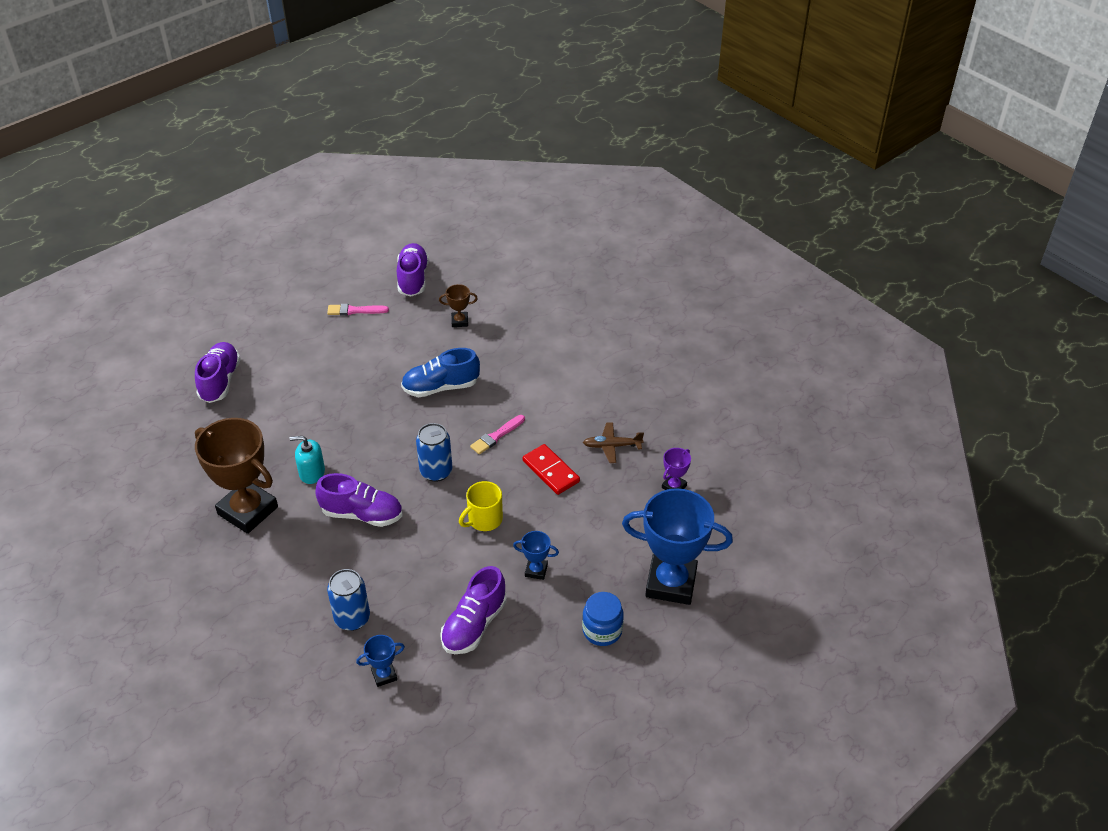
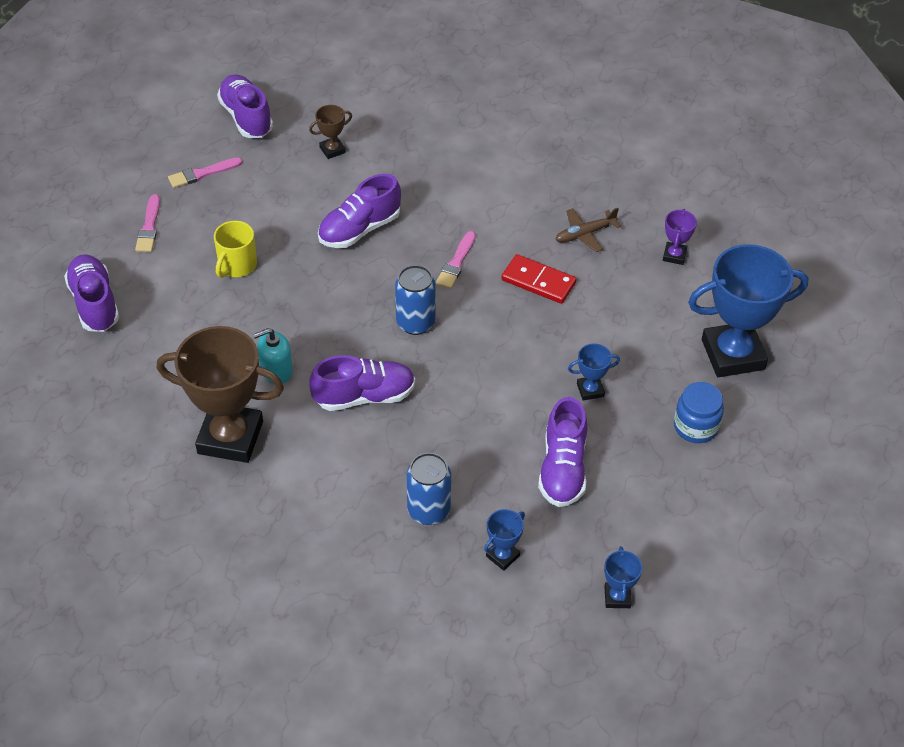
camera: 25 degrees left, 5 degrees up
(293, 338) = (149, 227): none -> pink brush
(441, 387) = (359, 229): blue shoe -> purple shoe
(450, 743) = (617, 597): none -> blue trophy
(484, 519) = (501, 356): yellow mug -> yellow mug (237, 265)

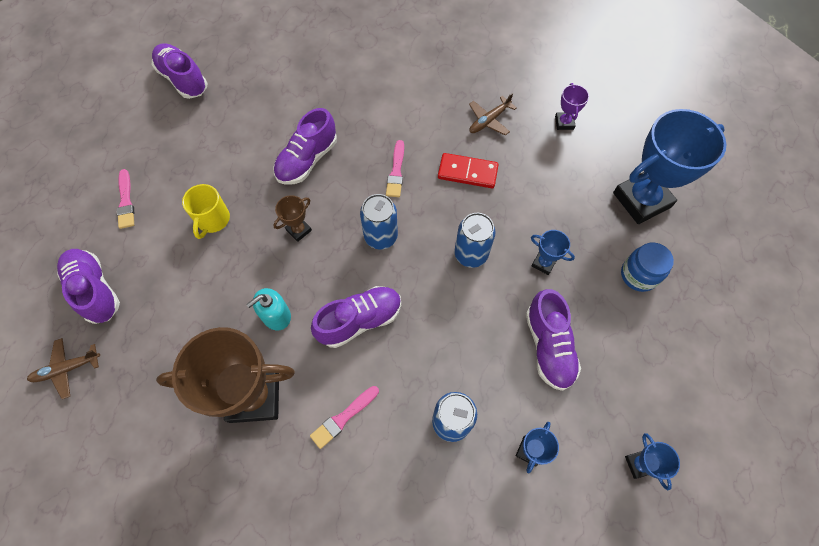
camera: 15 degrees left, 15 degrees up
(48, 368) = (67, 369): none -> brown plane
(202, 174) = (159, 140): pink brush -> pink brush (343, 418)
(332, 150) = (263, 93): brown trophy -> brown trophy (299, 230)
(510, 362) = (471, 254): none -> blue can
(590, 390) = (543, 263): blue trophy -> blue trophy turned 60 degrees clockwise

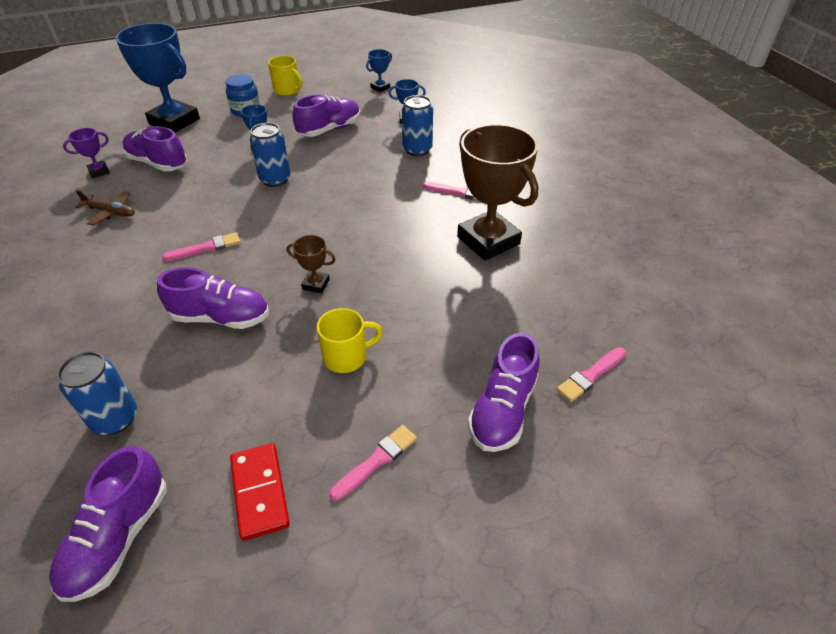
camera: 120 degrees left, 20 degrees down
(67, 369) = (590, 375): brown plane -> pink brush
(276, 315) = (413, 259): turquoise soap dispenser -> none
(360, 320) = (378, 213): purple shoe -> purple shoe (158, 163)
(381, 237) = (289, 230): blue can -> blue can (115, 419)
(467, 172) = (185, 206): red domino -> red domino (260, 492)
(678, 339) = (287, 90): none -> yellow mug

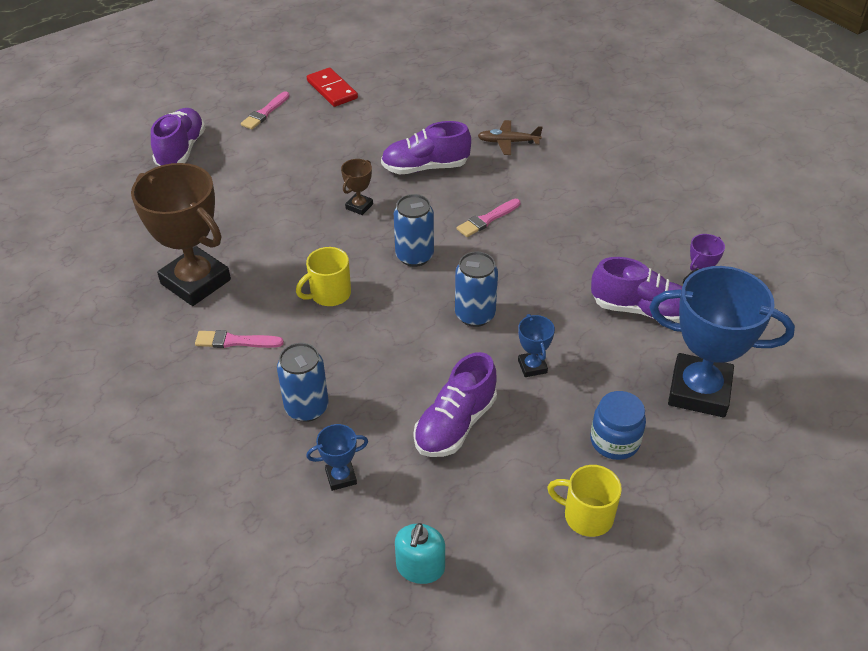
camera: 165 degrees right, 0 degrees up
(110, 212) = (622, 237): brown plane -> brown plane (508, 142)
(115, 419) = (450, 102): blue can -> blue can (414, 256)
(118, 537) = (399, 63): purple shoe -> none
(316, 284) = (359, 206): brown trophy -> brown trophy turned 60 degrees counterclockwise
(346, 357) = (307, 160): yellow mug -> yellow mug (329, 294)
(380, 88) = (420, 567): blue trophy -> turquoise soap dispenser
(590, 375) = (110, 181): pink brush -> none

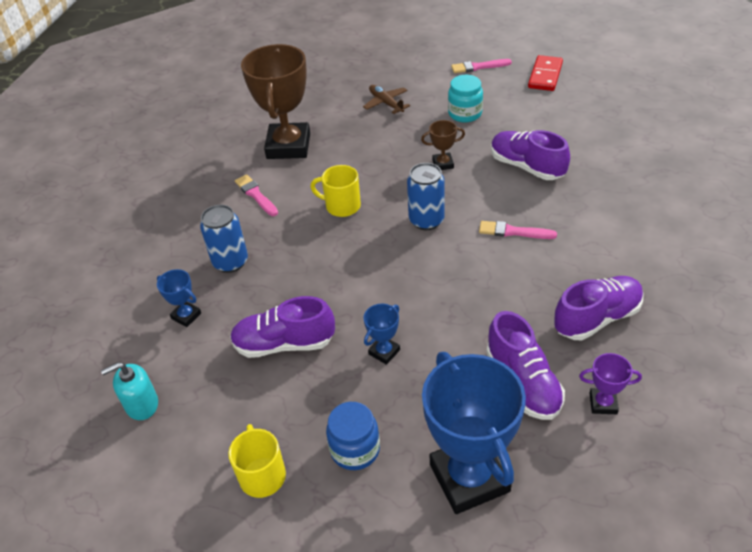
camera: 55 degrees right, 0 degrees up
(181, 150) = (396, 62): purple shoe -> purple shoe (597, 318)
(314, 157) = (465, 114): none -> turquoise jar
(475, 315) = (403, 288): blue can -> none
(508, 142) = (619, 188): brown plane -> brown plane (386, 103)

